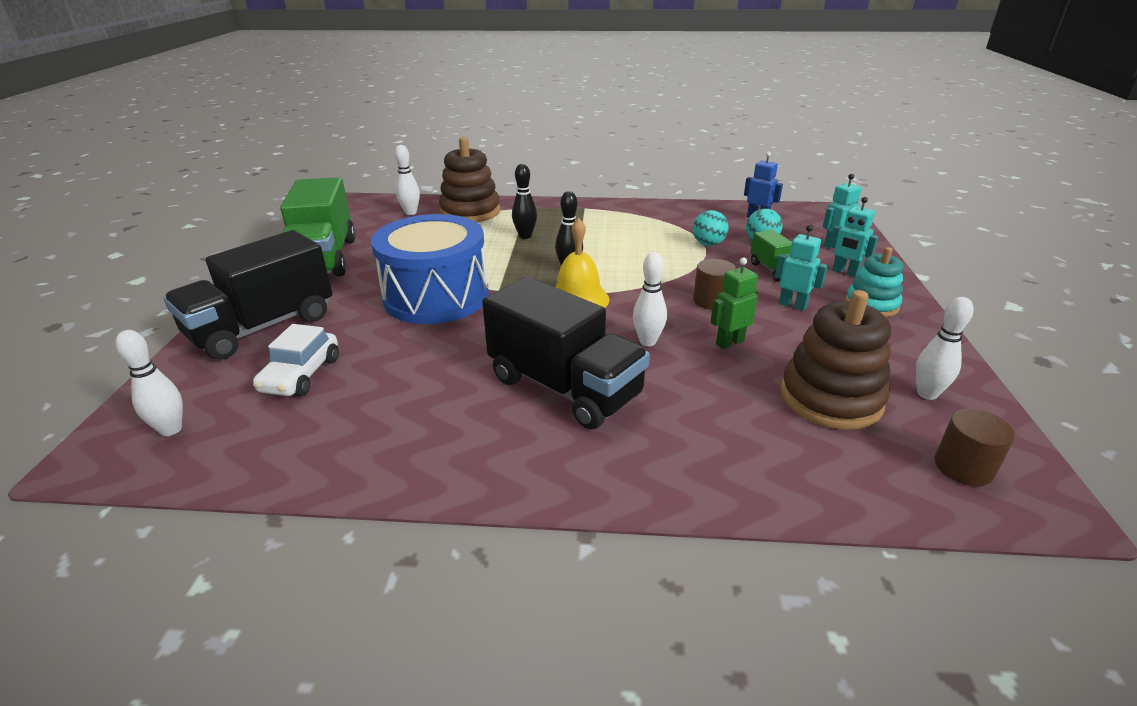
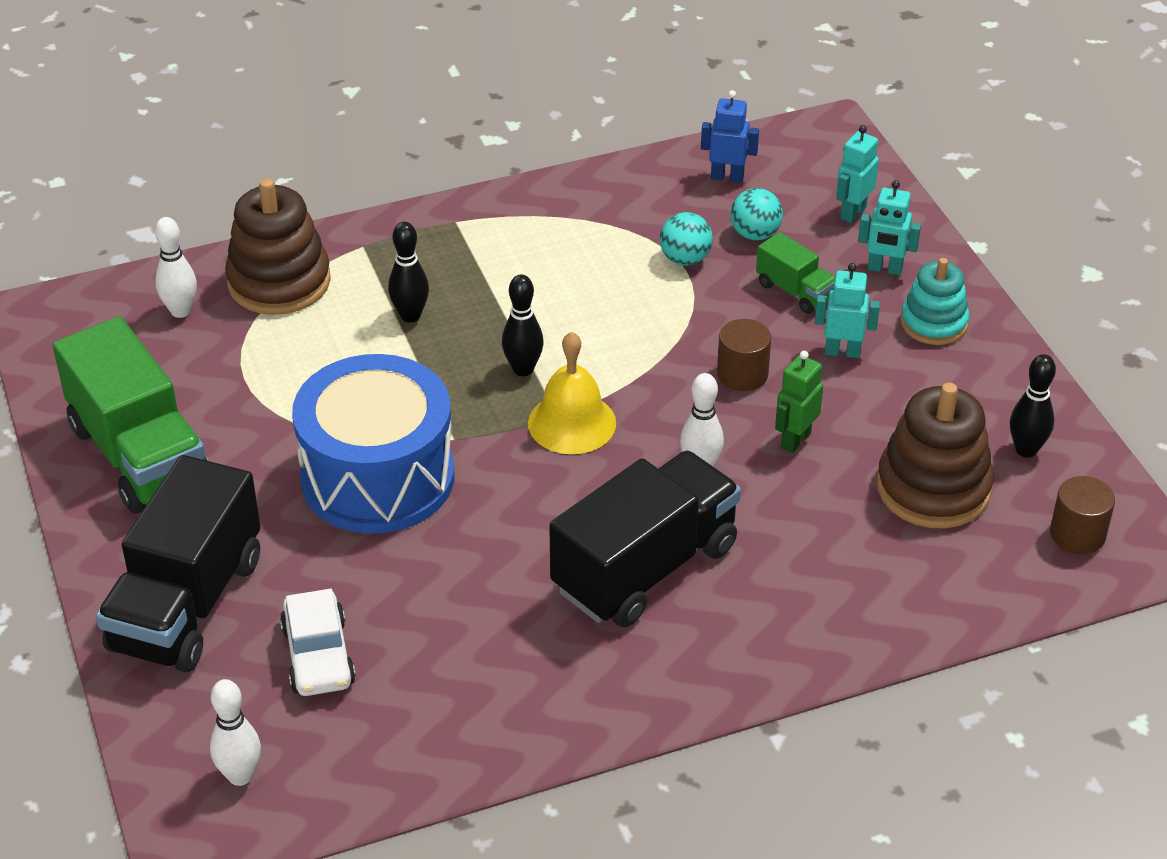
camera: 25 degrees left, 10 degrees up
(564, 387) = (645, 568): black truck -> black truck turned 60 degrees counterclockwise
(927, 394) = (1026, 450): white bowling pin -> black bowling pin

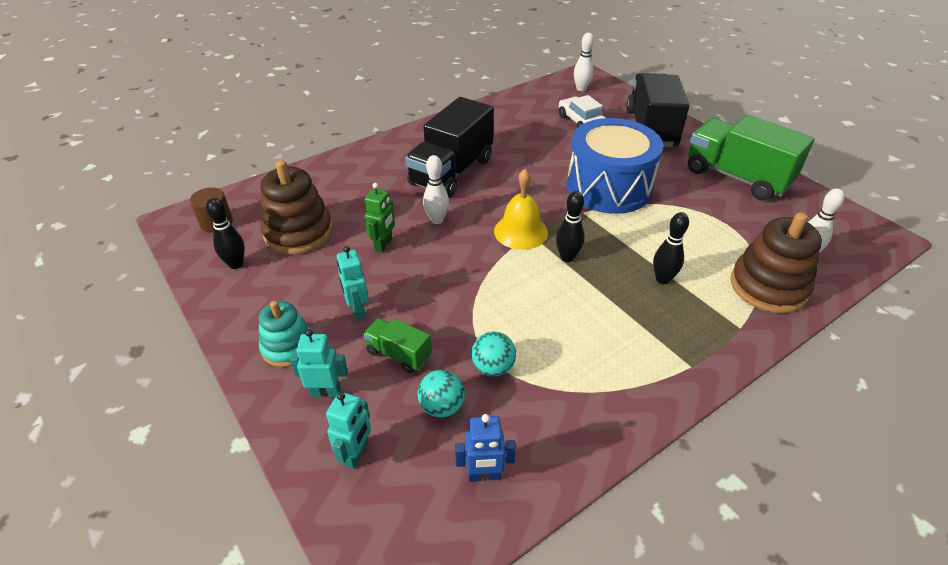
camera: 165 degrees right, 0 degrees up
(742, 374) = (425, 280): brown cylinder -> none
(842, 352) = (357, 309): turquoise robot -> turquoise robot turned 75 degrees clockwise

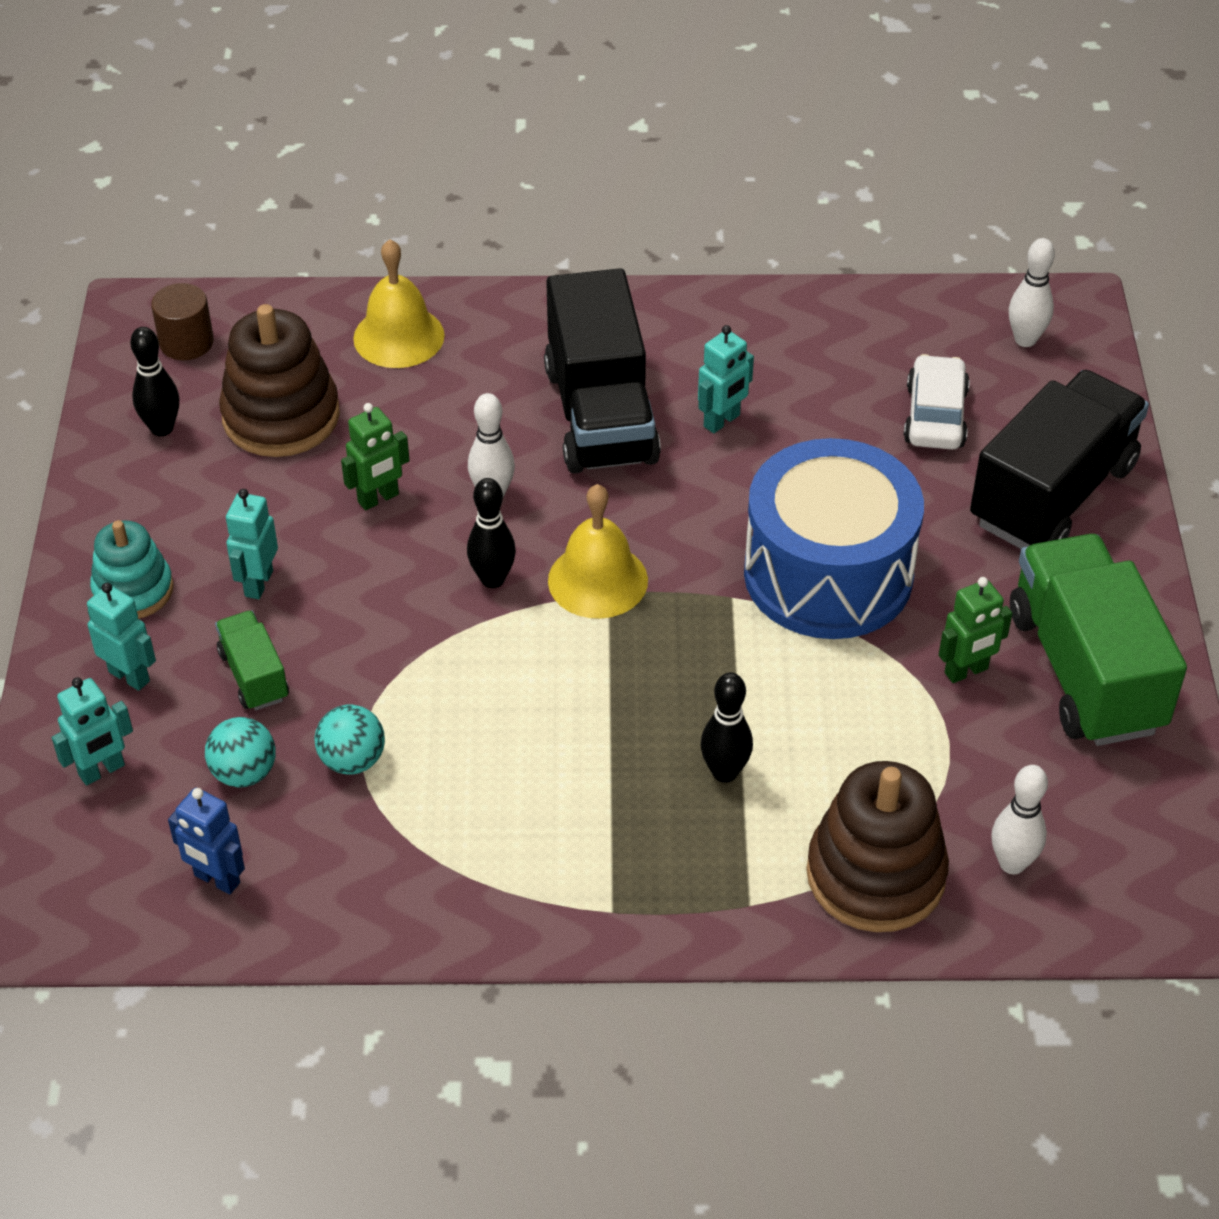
camera: 35 degrees right, 5 degrees up
(327, 179) = (399, 336): none -> yellow bell
(451, 172) = (600, 415): black truck -> black truck turned 75 degrees counterclockwise
(504, 154) = (722, 421): none -> turquoise robot
(567, 257) = (621, 660): black bowling pin -> black bowling pin (492, 579)
(699, 196) = (966, 671): none -> green robot

